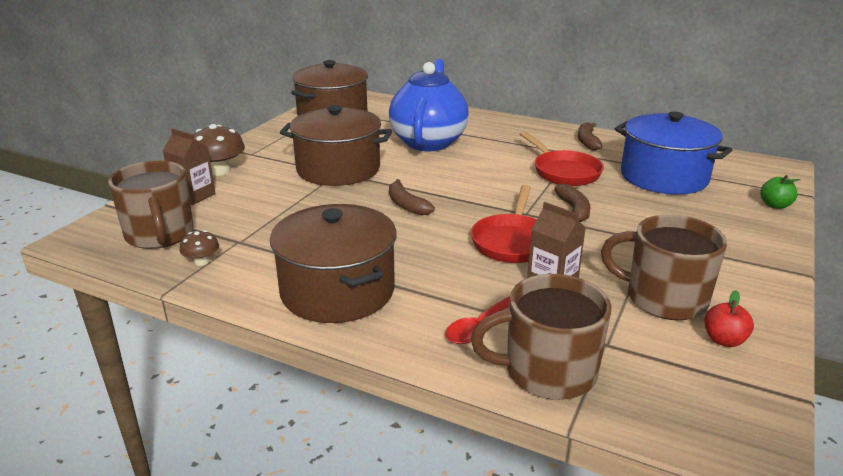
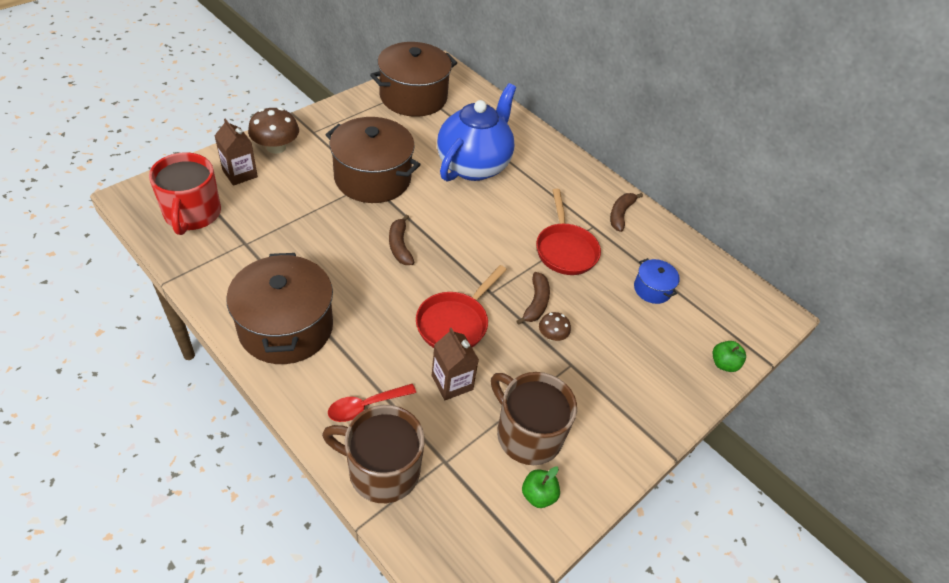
camera: 15 degrees right, 20 degrees up
(160, 235) = (192, 214): brown mug -> red mug
(202, 261) = (207, 257): brown mushroom -> brown mushroom (552, 335)
(664, 177) = (652, 289): blue pot -> blue pot, size x0.46
(724, 340) = (538, 495): red apple -> green apple

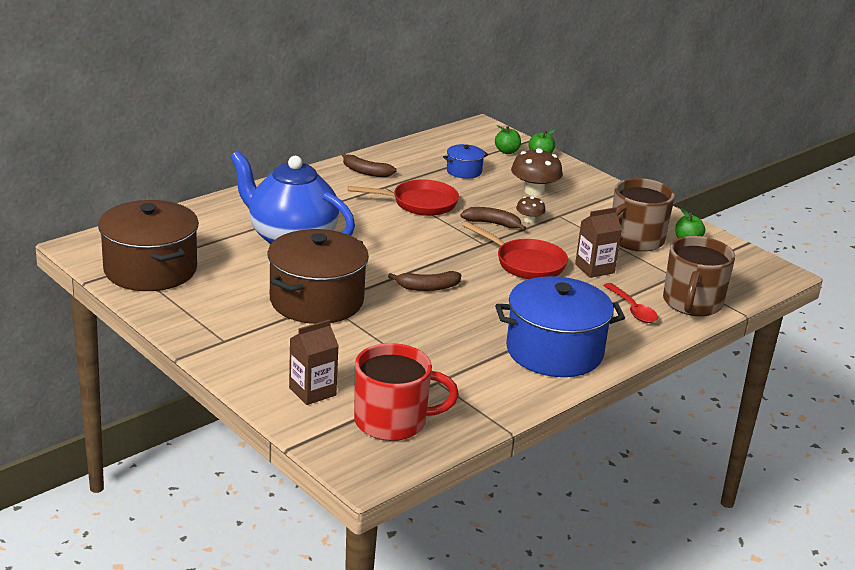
camera: 85 degrees left, 20 degrees down
(276, 147) = (256, 367): brown mushroom -> brown mushroom (534, 191)
(286, 327) = (554, 351): brown pot -> blue pot
(720, 332) = (507, 151): none -> green apple

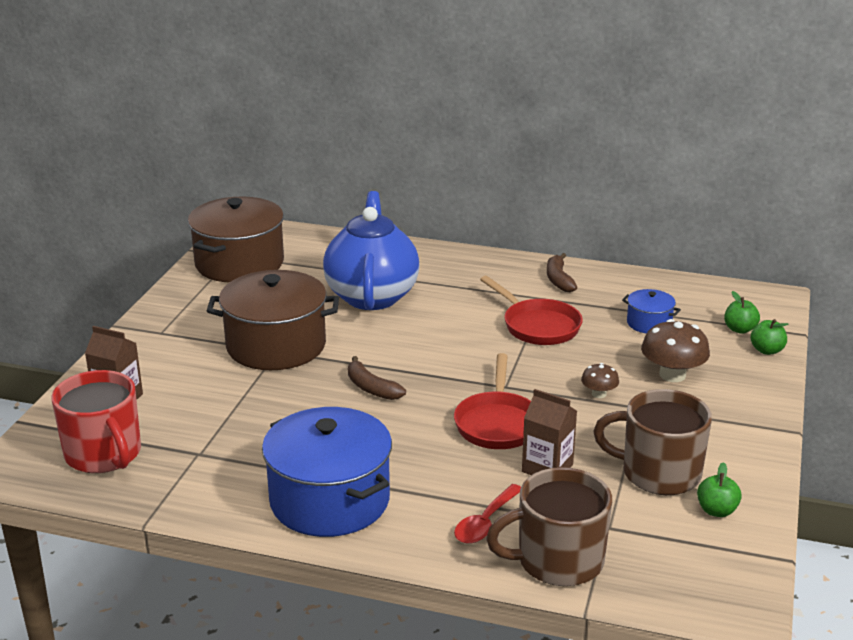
camera: 60 degrees right, 0 degrees up
(492, 224) = (556, 376): brown banana -> none

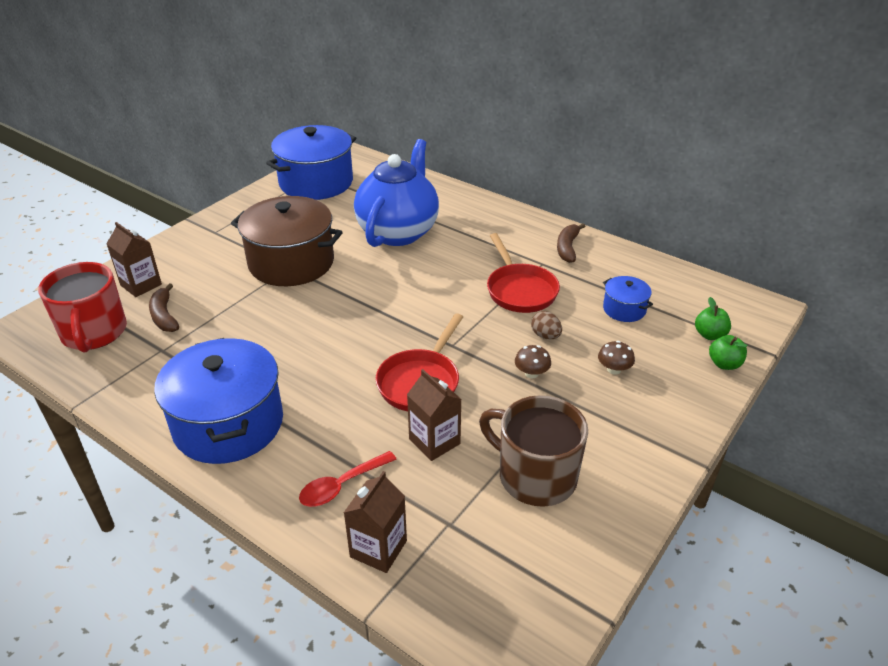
camera: 20 degrees right, 10 degrees up
(239, 263) = (316, 182): brown pot -> blue pot
(371, 388) = (338, 320): brown banana -> brown banana (164, 316)
(557, 561) = (378, 548): brown mug -> brown carton
(590, 360) = (545, 336): none -> brown egg
(672, 375) = (614, 369): brown mushroom -> brown mushroom, size x0.55
(716, 511) = (567, 536): green apple -> none

